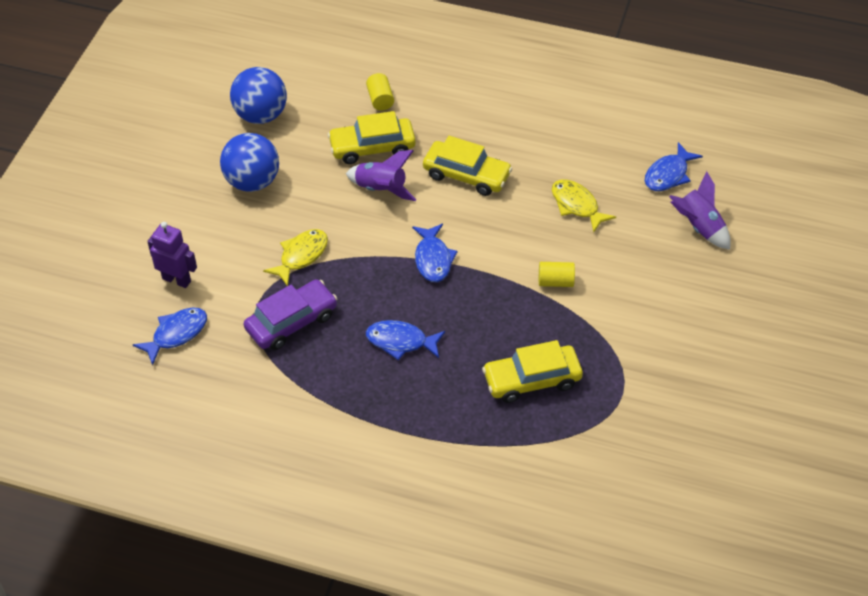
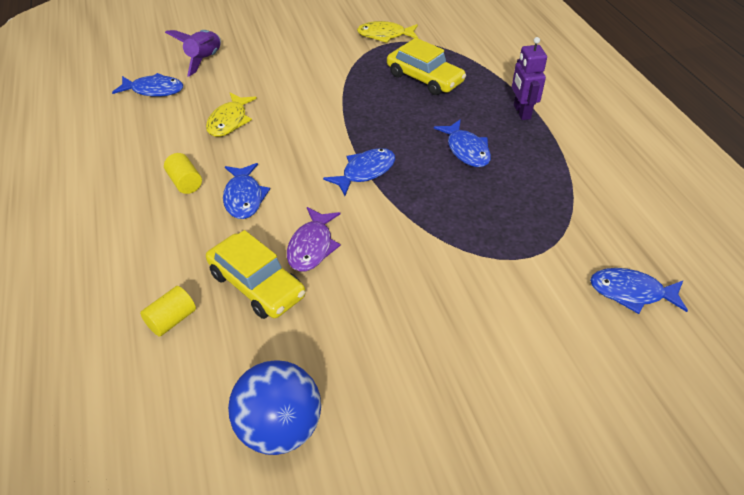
camera: 125 degrees left, 5 degrees down
(177, 280) = (581, 337): purple robot -> purple robot (521, 112)
(252, 181) = (394, 361): blue ball -> none
(291, 322) = (523, 221): purple car -> none
(301, 256) = (449, 257): yellow fish -> yellow fish (385, 35)
(381, 189) = (312, 246): purple rocket -> purple fish
(466, 175) = (244, 197): yellow car -> blue fish
(555, 281) = (323, 101): yellow cylinder -> yellow cylinder (185, 182)

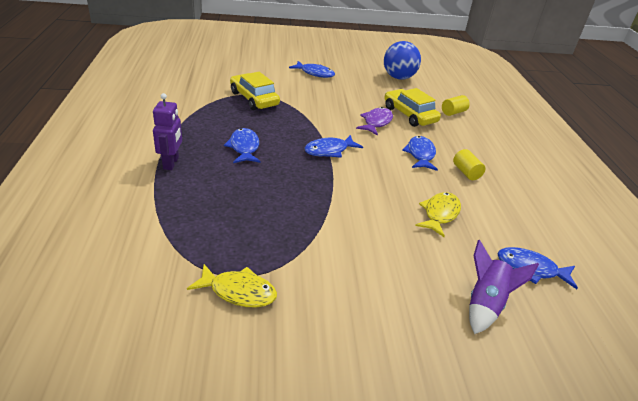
camera: 170 degrees left, 10 degrees down
(424, 78) = (232, 215): yellow car -> yellow car (254, 99)
(631, 292) = (215, 75): blue fish -> blue fish (315, 73)

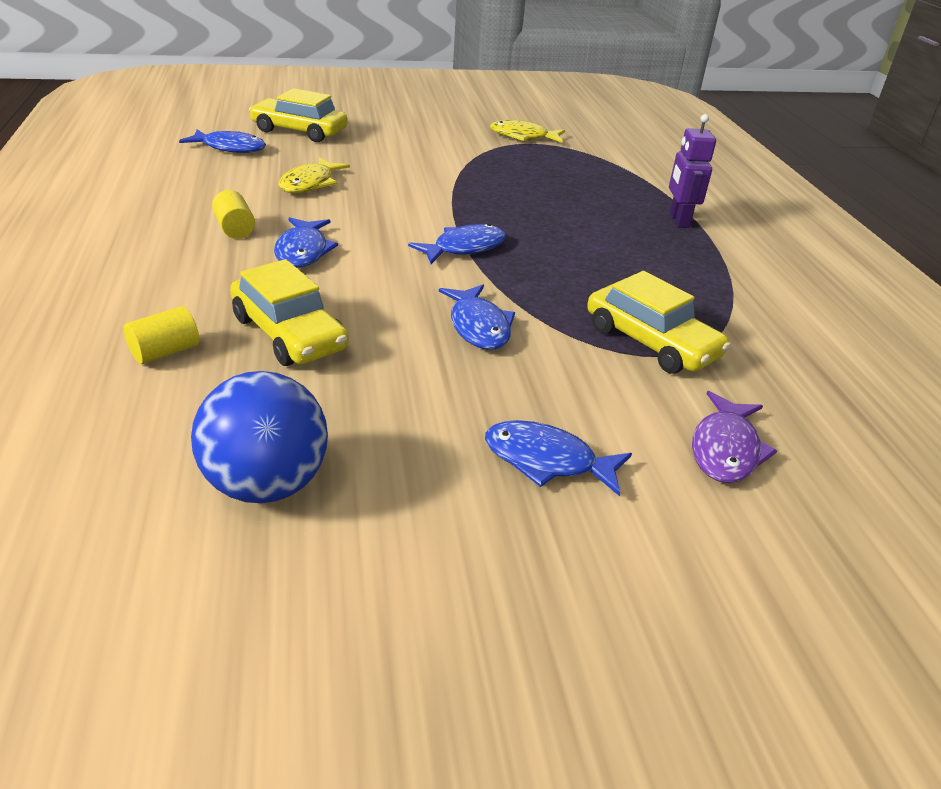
camera: 175 degrees right, 0 degrees up
(244, 147) = (599, 245): blue fish -> blue fish (478, 326)
(376, 122) = (374, 307): purple fish -> purple fish (725, 449)
(485, 304) = (299, 131): purple rocket -> yellow car

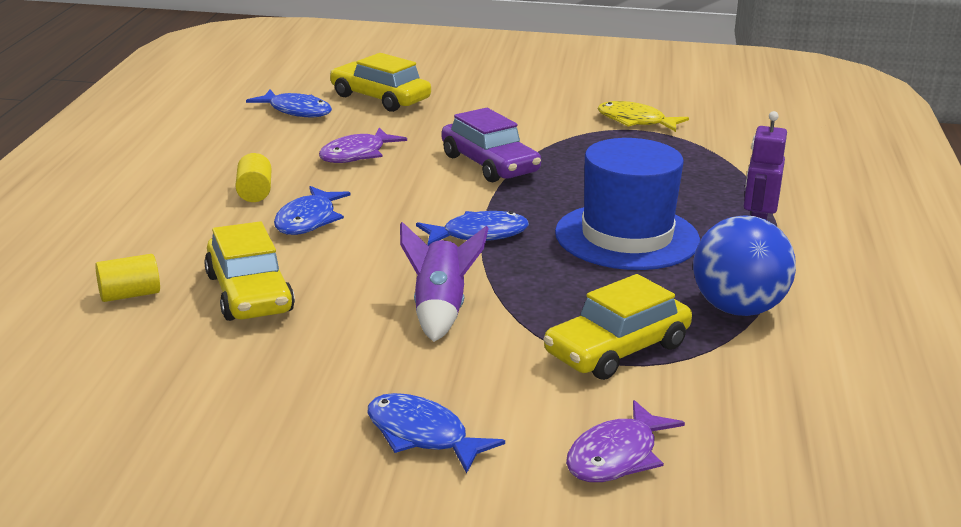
camera: 20 degrees right, 10 degrees down
(266, 484) = (156, 411): blue ball -> blue ball (738, 309)
(310, 183) = (357, 154): yellow fish -> purple fish
(431, 183) = (489, 164): none -> purple car
(478, 326) = (439, 311): blue fish -> purple rocket
(585, 236) = (627, 237): none -> blue hat
(651, 342) = (616, 349): yellow car -> yellow car turned 75 degrees clockwise

